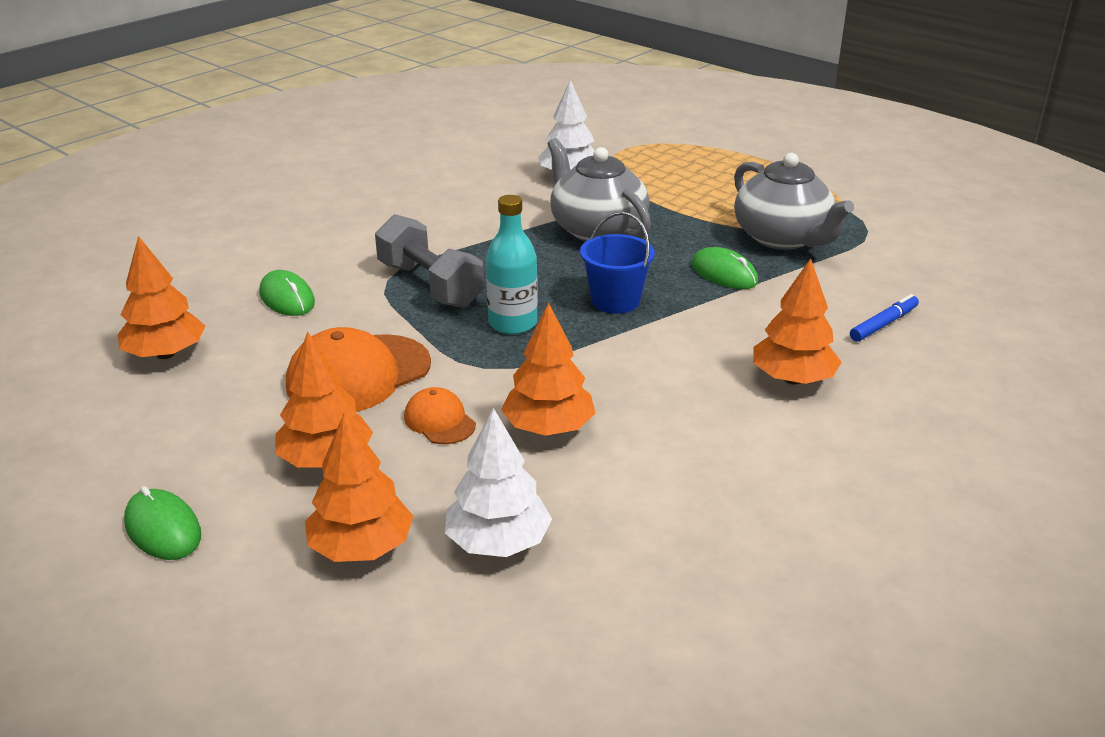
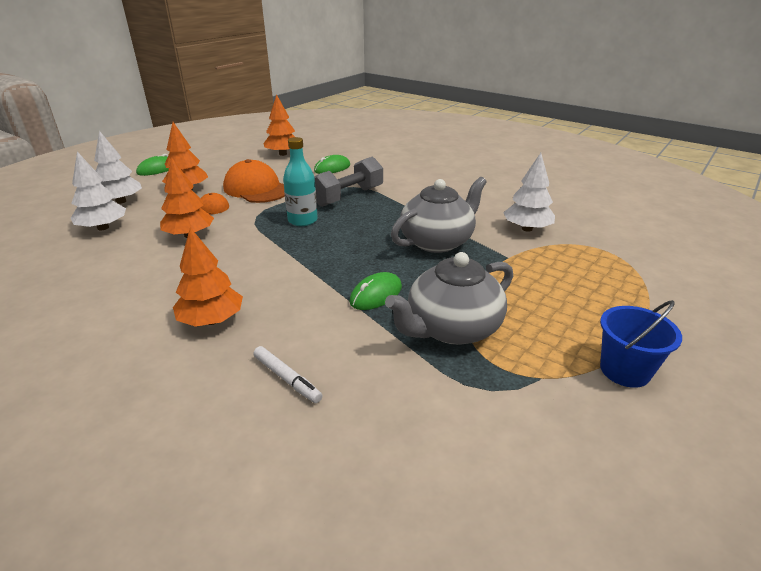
camera: 85 degrees right, 0 degrees up
(361, 548) = (121, 201): orange tree -> white tree
(615, 301) = (330, 251): blue bucket -> blue bucket (625, 370)
(883, 324) = (287, 379): blue marker -> white marker

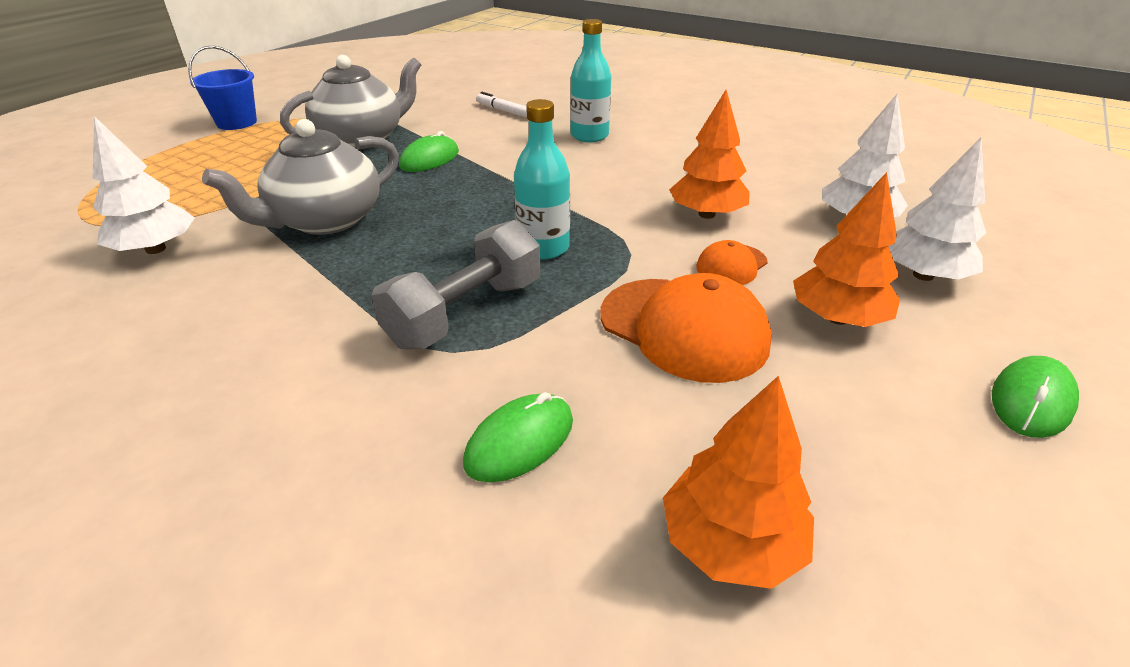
camera: 175 degrees right, 5 degrees up
(211, 320) = (589, 136): orange tree -> turquoise bottle

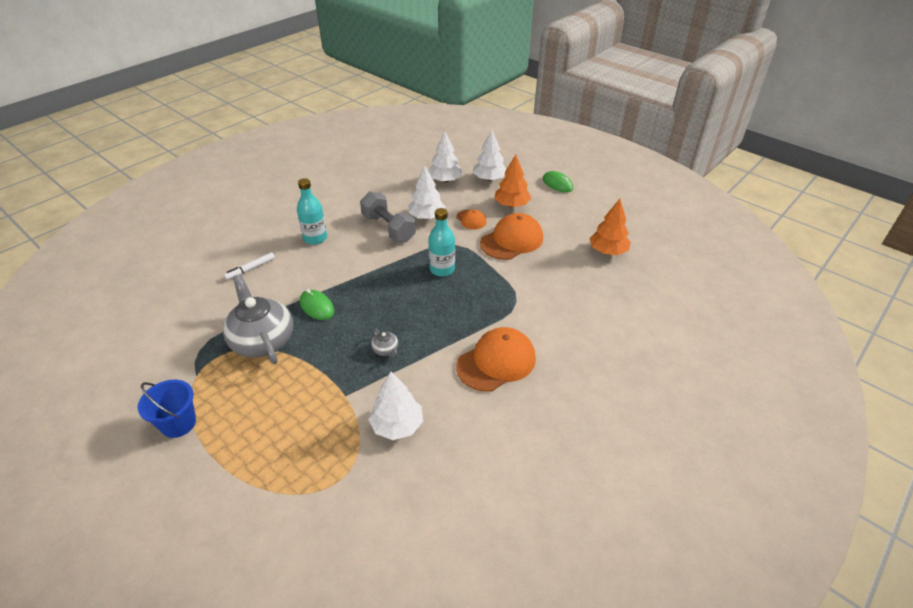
camera: 80 degrees left, 5 degrees up
(263, 336) = (496, 362): none -> orange cap
(325, 220) = (386, 350): grey teapot -> grey teapot, size x0.41
(465, 313) = (490, 297): grey dumbbell -> grey dumbbell (388, 228)
(520, 441) = (567, 287): green mouse -> none
(706, 214) = (426, 216): orange tree -> white tree

